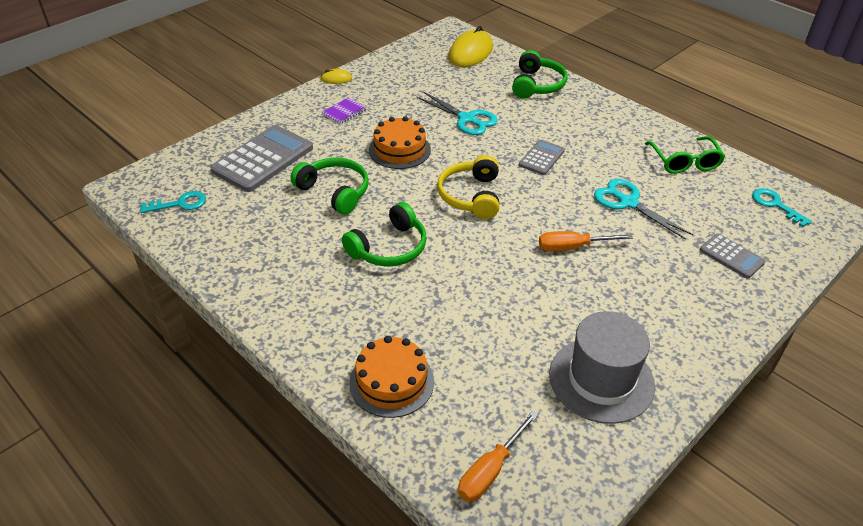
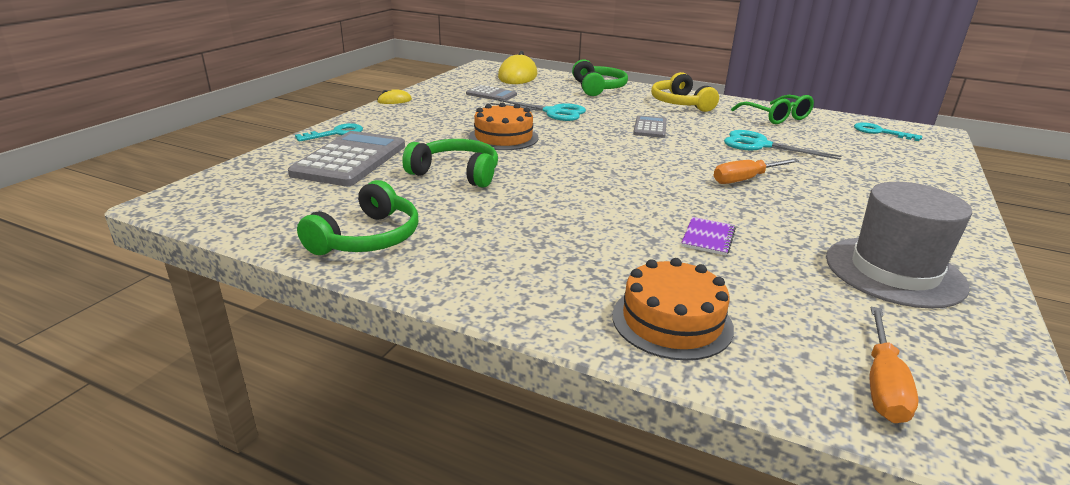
camera: 20 degrees left, 15 degrees down
(180, 204) = (261, 206): turquoise key -> turquoise key (336, 133)
(344, 112) = (421, 119): purple notebook -> purple notebook (708, 238)
(389, 248) = (558, 206): green headphones -> green headphones (368, 238)
(471, 196) = (608, 158): yellow headphones -> yellow headphones (680, 103)
(731, 256) = (889, 166): grey calculator -> grey calculator (491, 94)

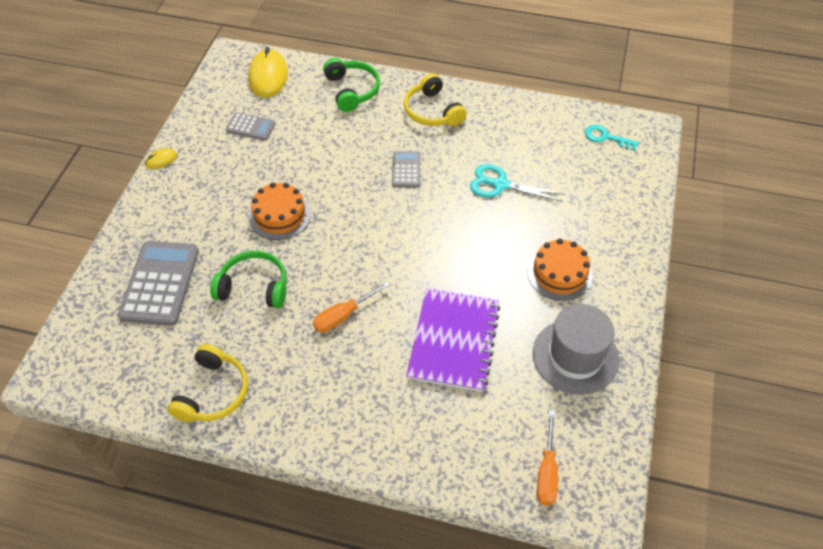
camera: 10 degrees left, 25 degrees up
(336, 133) = (130, 238): turquoise key -> none
(368, 238) = (213, 392): green headphones -> yellow headphones
(553, 112) = (316, 155): turquoise scissors -> none
(672, 321) = (430, 441): orange cake -> orange cake (559, 273)
(708, 238) = (453, 341): purple notebook -> purple notebook, size x2.42
(745, 179) = (485, 249): orange screwdriver -> orange screwdriver (343, 316)
(776, 117) = (518, 123): green glasses -> none

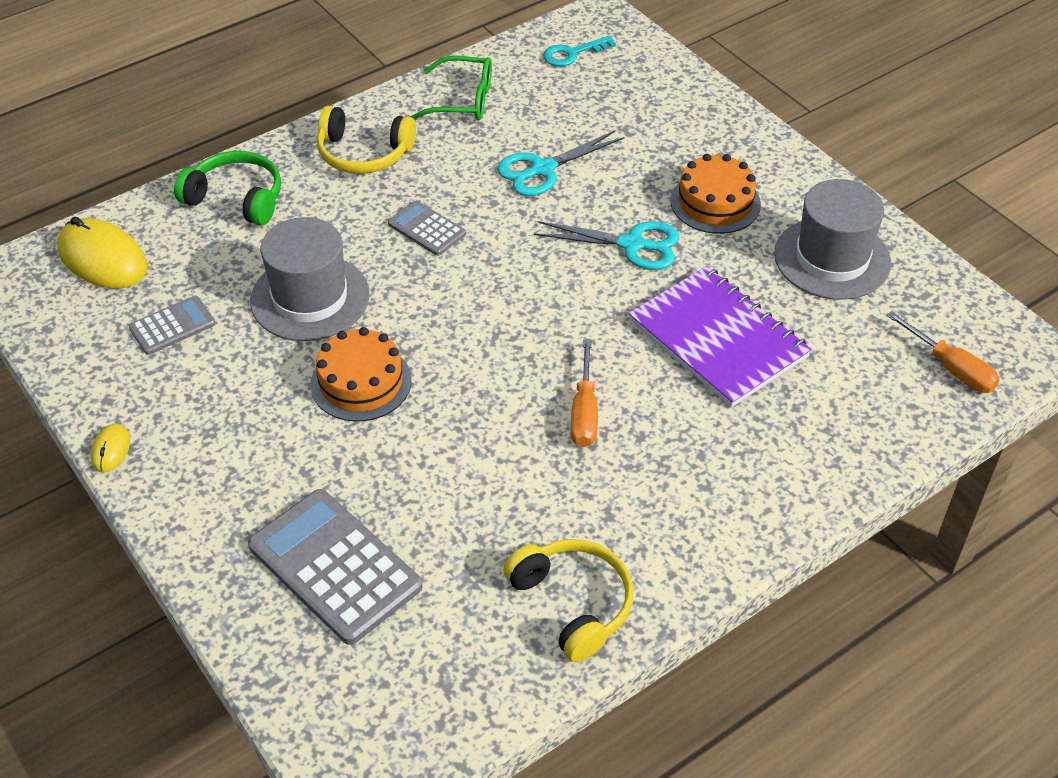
camera: 50 degrees left, 5 degrees down
(254, 287) = (449, 471): green headphones -> none
(315, 160) = (310, 298): none -> grey hat
(485, 258) = (632, 245): none -> turquoise scissors
(514, 120) = (462, 100): none -> green glasses

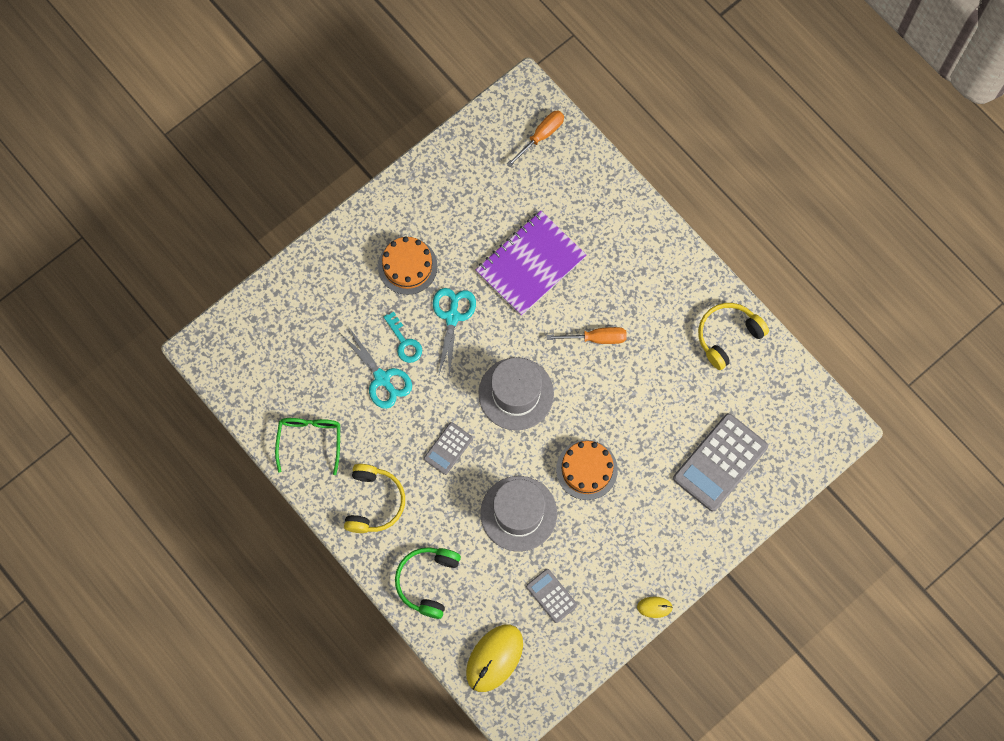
camera: 95 degrees left, 25 degrees up
(572, 54) = (249, 367): turquoise key -> turquoise key (404, 342)
(832, 258) = (455, 196): grey hat -> grey hat (516, 393)

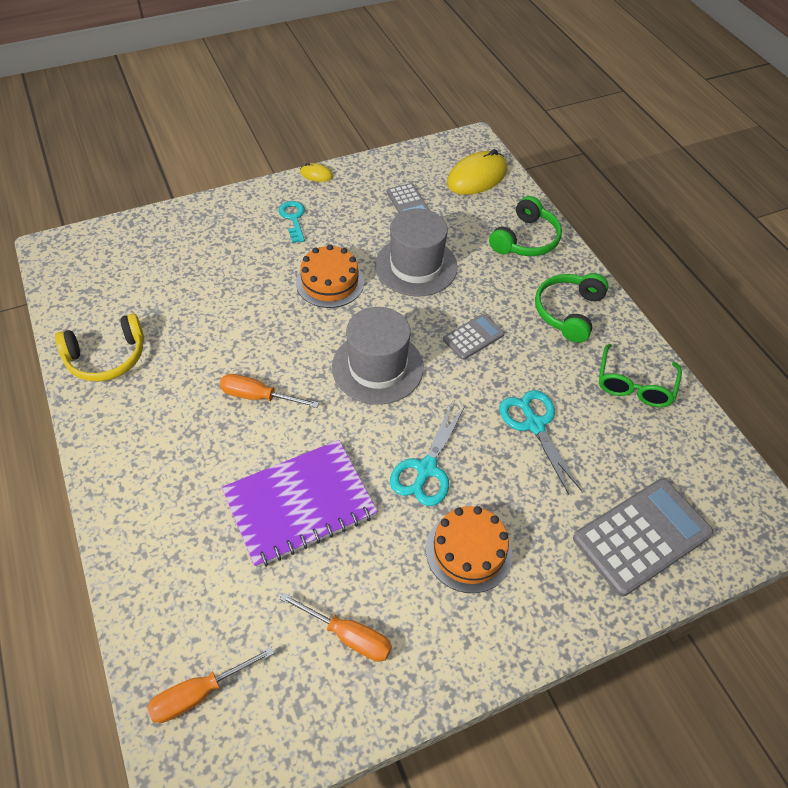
camera: 165 degrees left, 20 degrees down
(374, 502) = (568, 312): yellow headphones -> green headphones
(404, 342) = (497, 457): turquoise key -> turquoise key (293, 218)
(467, 191) = (348, 636): none -> orange screwdriver
(720, 462) = (191, 254): grey calculator -> grey calculator (642, 536)

